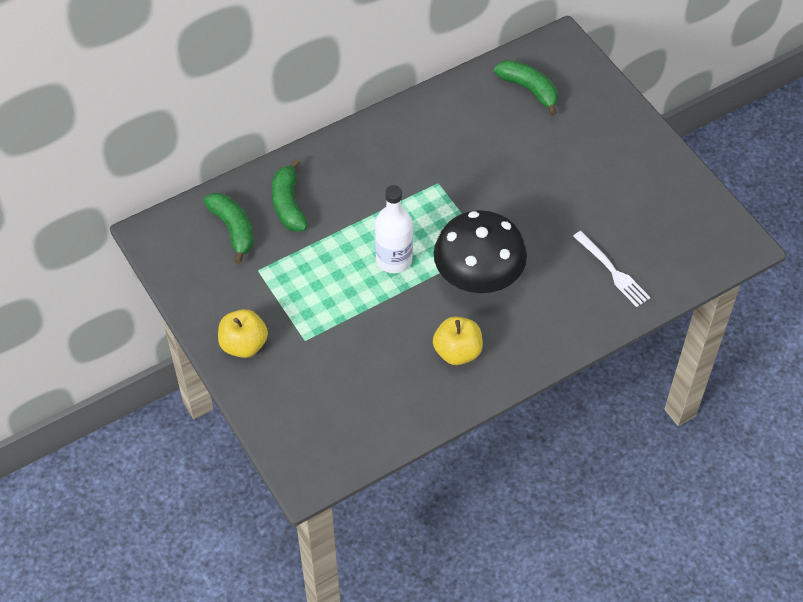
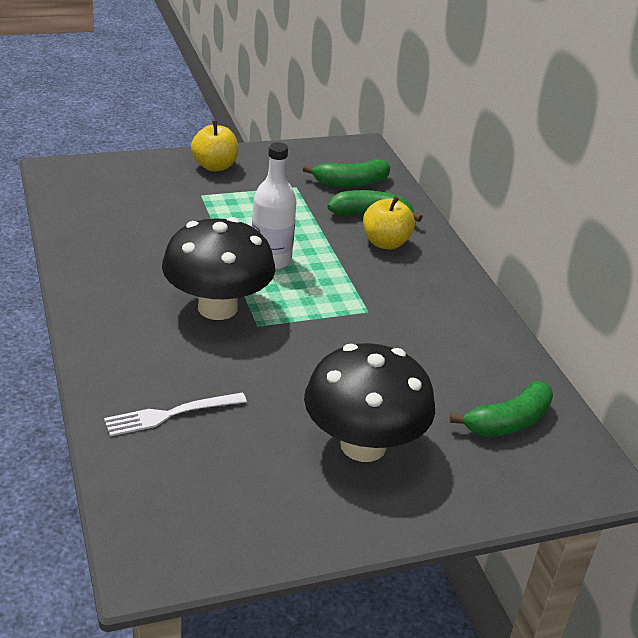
camera: 100 degrees right, 20 degrees down
(457, 352) = (130, 273): yellow apple -> yellow apple (385, 243)
(590, 161) = (363, 445): none -> black mushroom

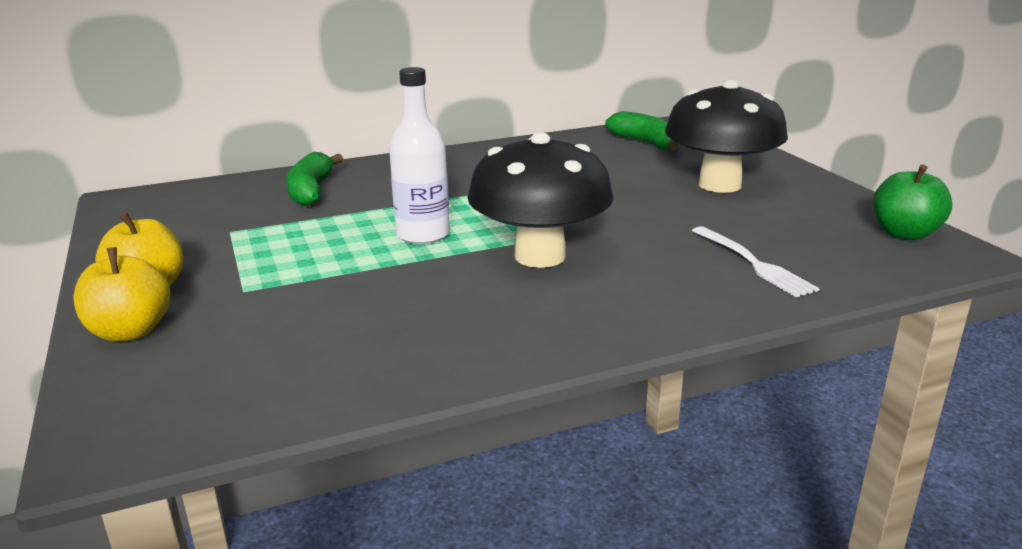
camera: 90 degrees left, 10 degrees down
(205, 542) = (904, 233): none -> green apple
(351, 183) = (227, 202): green banana -> none
(385, 243) = (374, 183): yellow apple -> yellow apple (130, 331)

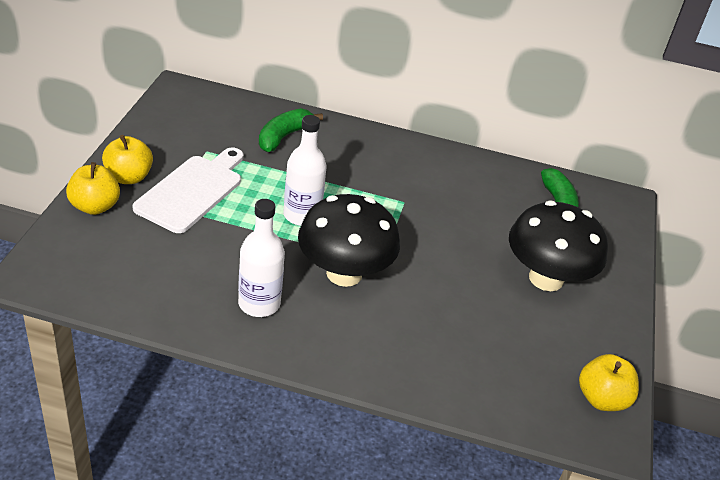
camera: 30 degrees right, 15 degrees up
(258, 266) = (192, 191): none -> white cutting board
(487, 319) = (259, 304): none -> white bottle
(754, 263) = (460, 358): white fork -> none
(904, 233) = (601, 399): green apple -> yellow apple

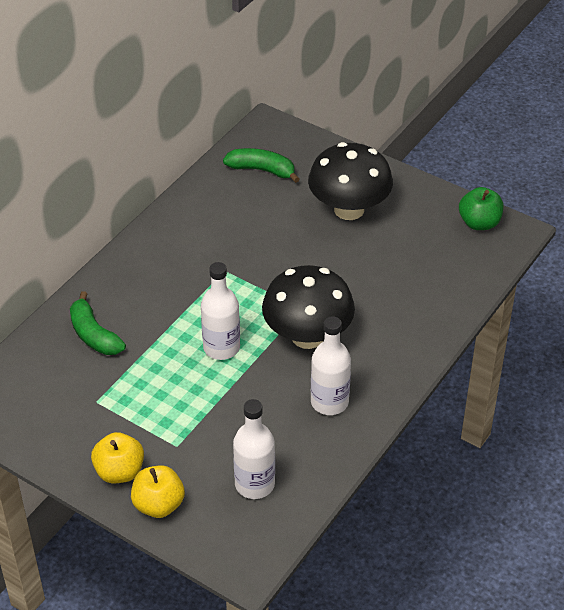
camera: 65 degrees left, 5 degrees up
(133, 265) = (254, 484): none -> white bottle
(192, 191) = (159, 423): white cutting board -> none
(601, 399) = (479, 223): yellow apple -> green apple

